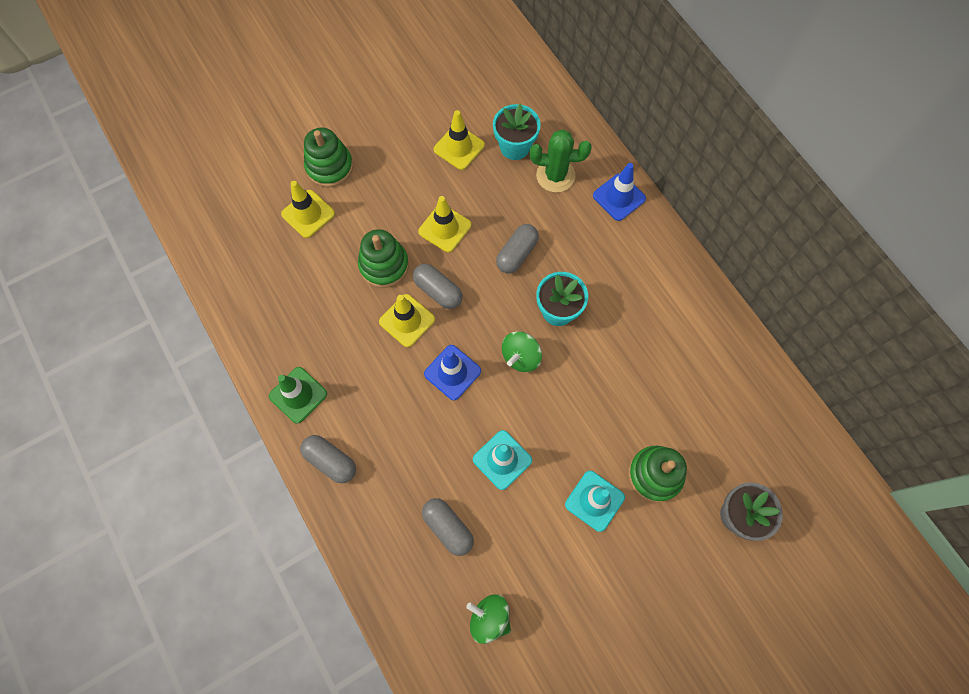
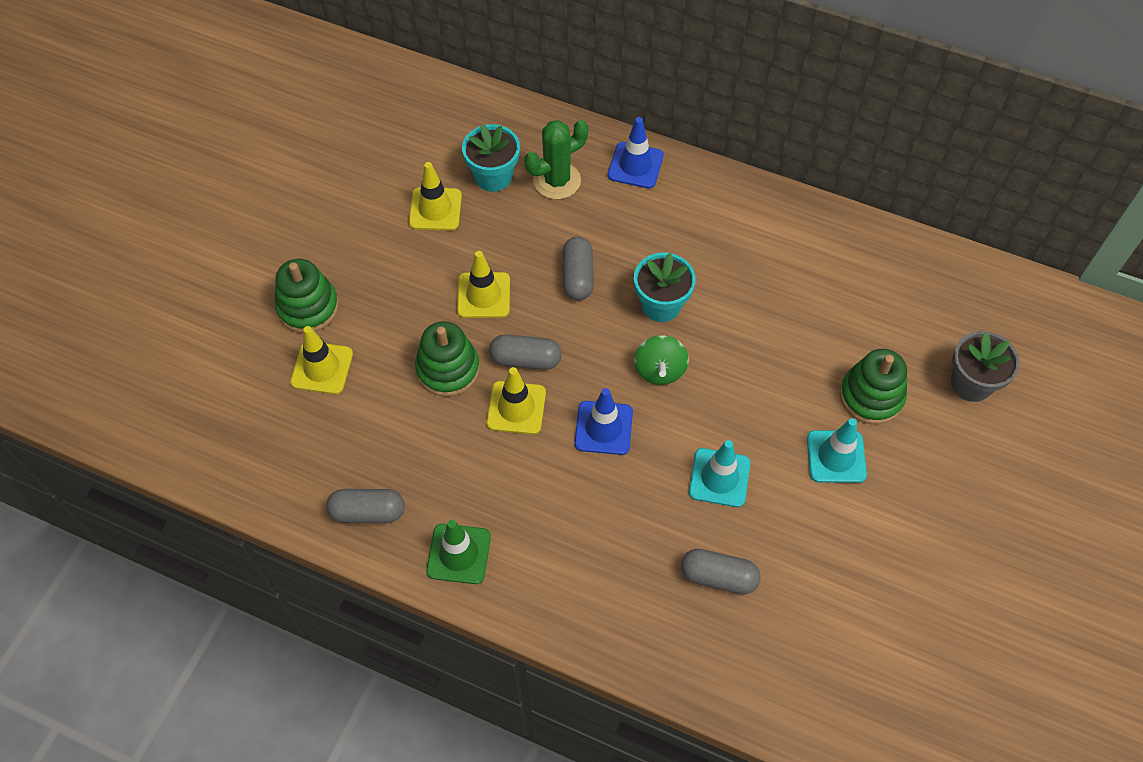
camera: 35 degrees left, 10 degrees down
(331, 461) = (547, 595): grey capsule -> grey capsule (368, 512)
(489, 618) = (826, 632): green spinning top -> none

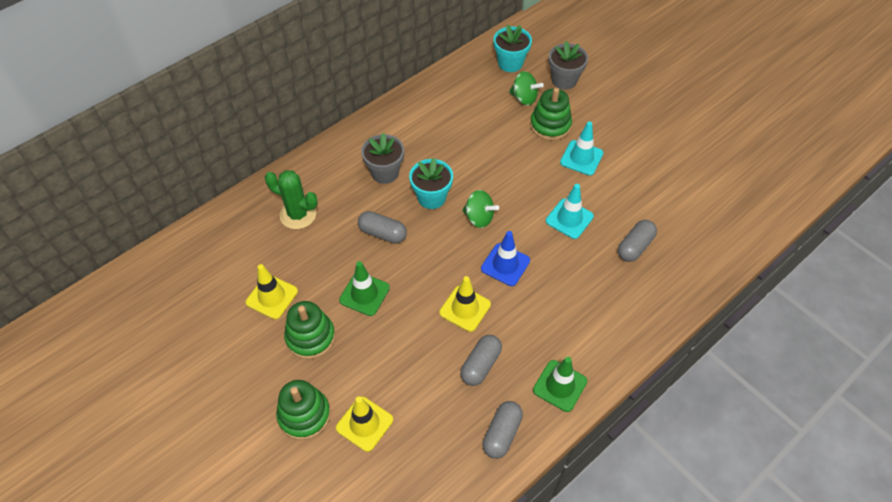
camera: 65 degrees left, 5 degrees down
(448, 369) = (412, 339): green stacking toy -> green stacking toy (310, 337)
(483, 295) = (364, 294): yellow traffic cone -> green traffic cone
(493, 176) = (268, 250): turquoise flower pot -> turquoise flower pot (510, 63)
(525, 360) = (430, 288): grey capsule -> grey capsule (480, 365)
(557, 180) = (298, 215): green cactus -> green cactus turned 60 degrees counterclockwise
(635, 165) = (316, 167): blue traffic cone -> none
(670, 239) = (385, 172): none -> grey flower pot
(900, 345) = (524, 98): none -> green spinning top

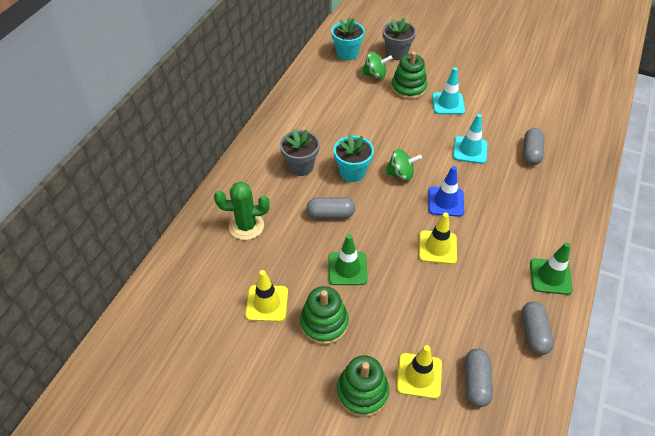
camera: 25 degrees left, 5 degrees down
(480, 365) = (480, 286): grey capsule -> grey capsule (476, 382)

